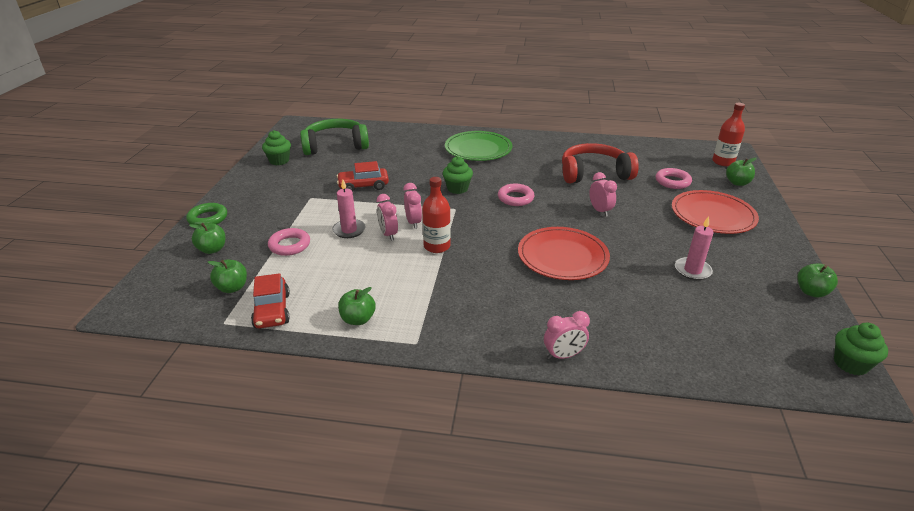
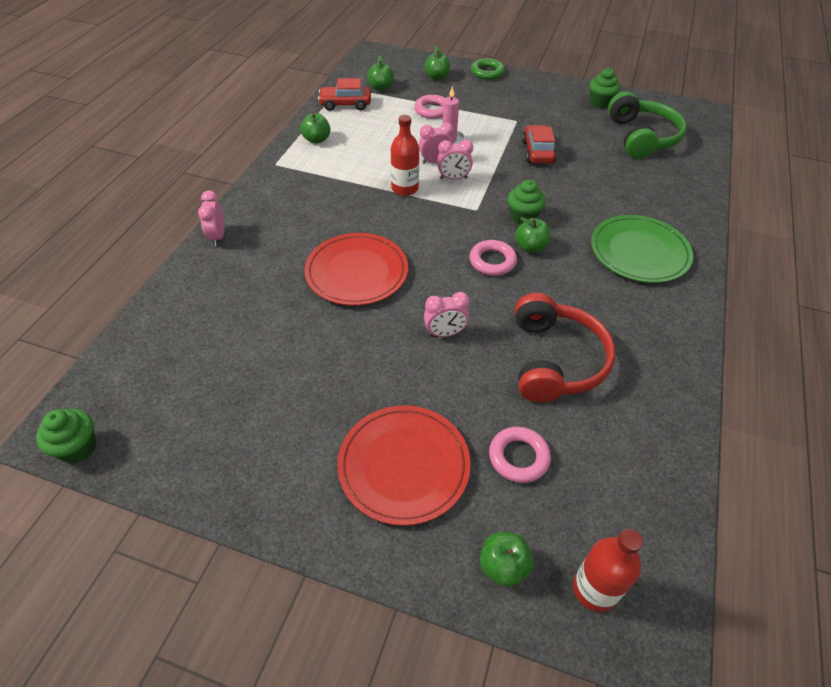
camera: 100 degrees right, 15 degrees up
(692, 270) = (287, 378): pink candle -> none
(811, 292) = (193, 488): green apple -> green apple (531, 247)

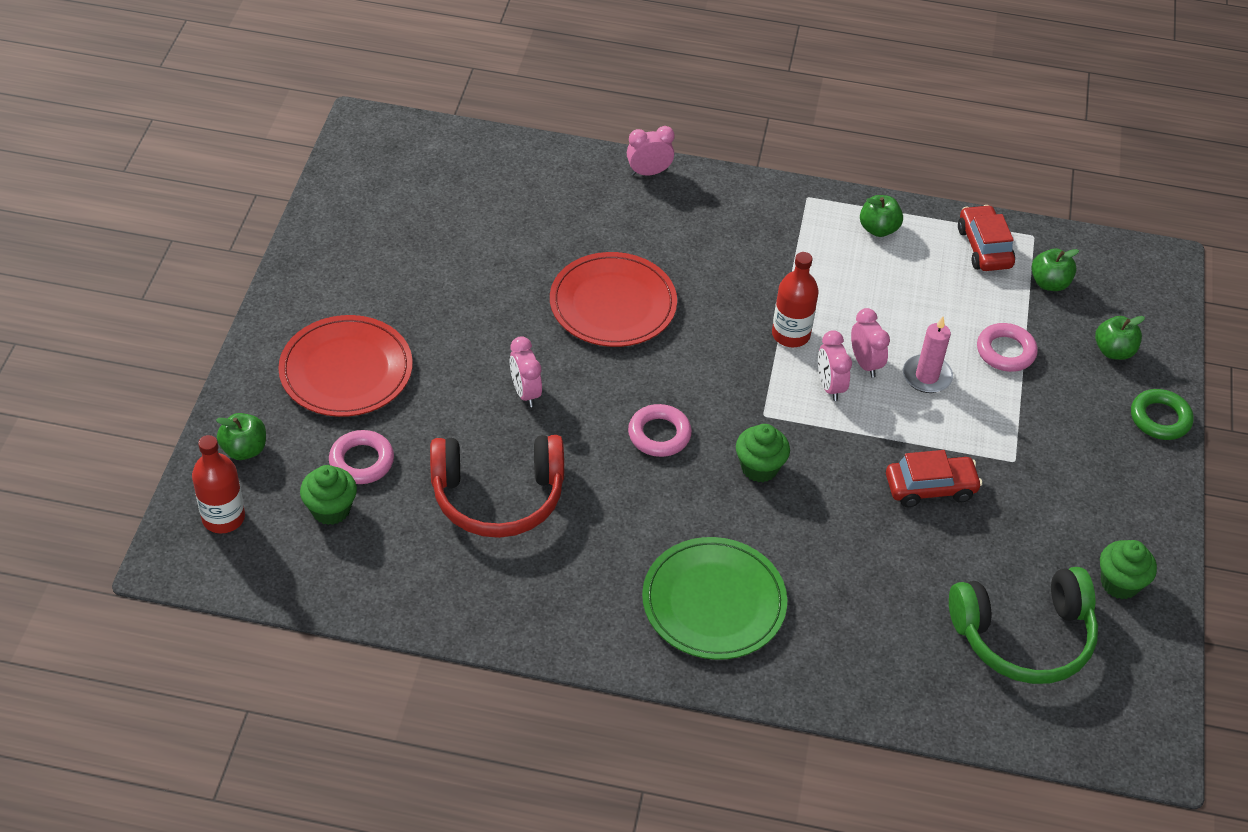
camera: 80 degrees right, 0 degrees up
(78, 448) = (350, 143): green cupcake -> green cupcake (331, 509)
(531, 247) = (697, 476): green apple -> none

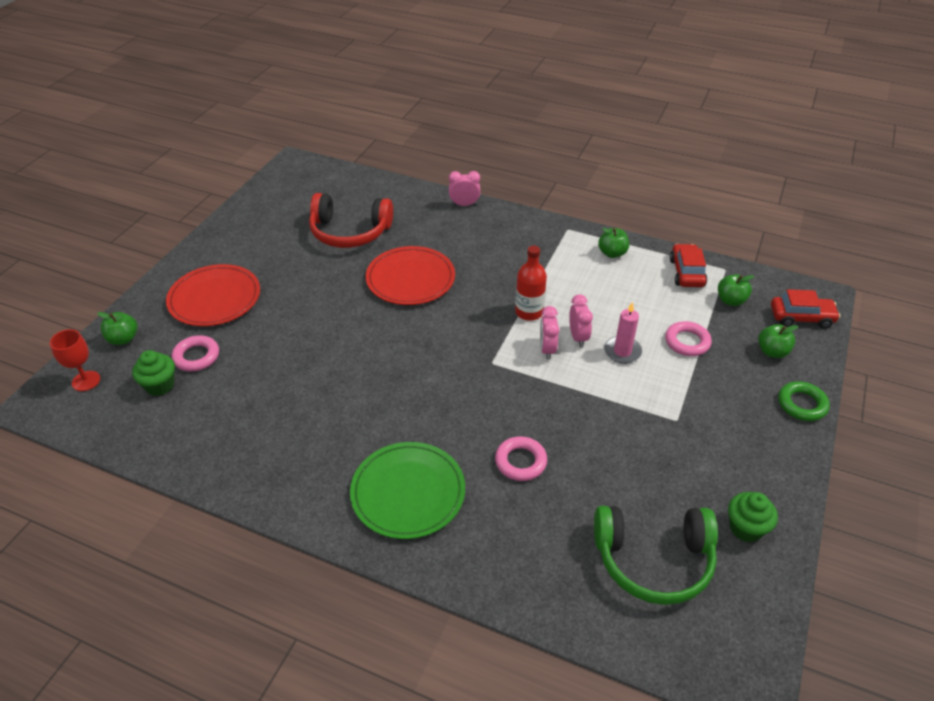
camera: 15 degrees right, 5 degrees down
(223, 518) = (86, 381): red bottle -> red goblet
(498, 496) = (279, 392): red headphones -> red headphones (350, 232)
(525, 392) = (328, 327): pink clock -> none
(659, 434) = (411, 366): pink ring -> pink ring (520, 462)
(759, 468) = (476, 398): green cupcake -> none
(930, 487) = (604, 431): red car -> red car (801, 317)

